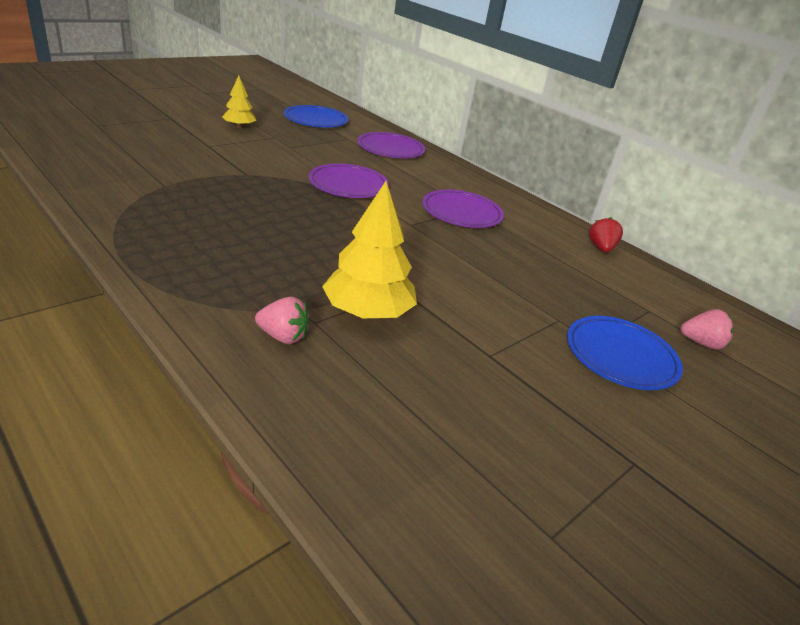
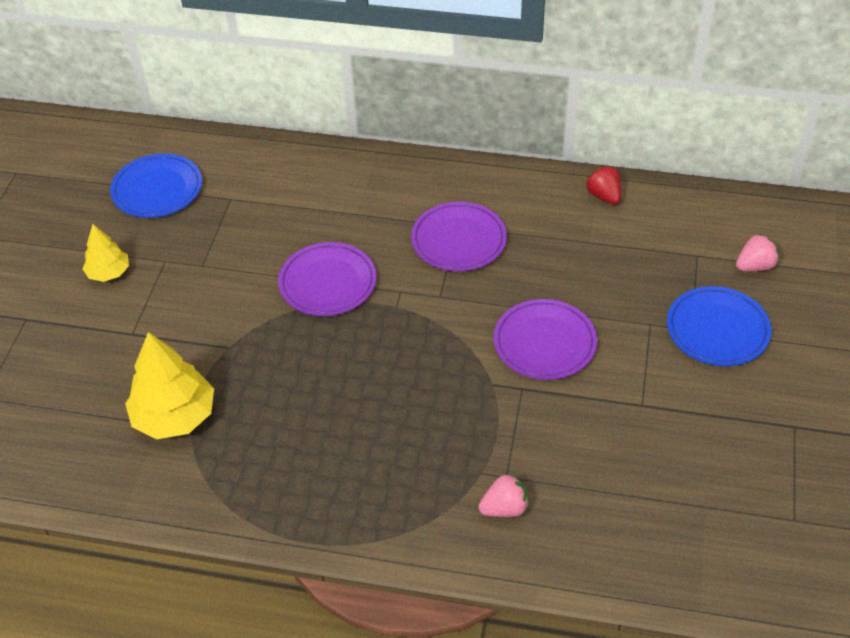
camera: 30 degrees left, 15 degrees up
(368, 312) = (527, 434): yellow tree -> yellow tree (175, 416)
(390, 149) = (289, 182): purple plate -> purple plate (544, 343)

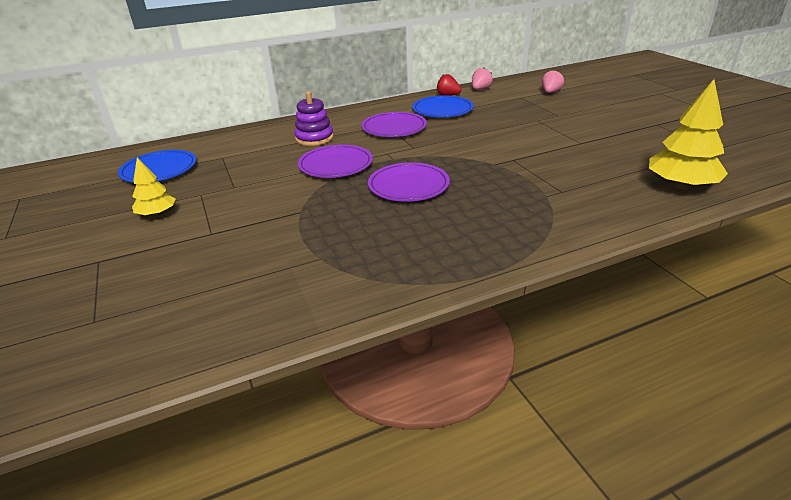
camera: 35 degrees left, 15 degrees down
(175, 416) = (299, 257): yellow tree -> yellow tree (680, 185)
(352, 212) = (314, 138): none -> purple stacking toy
(504, 508) = (583, 203): pink strawberry -> pink strawberry (480, 89)
(544, 343) = (497, 142): purple plate -> purple plate (408, 186)
(717, 329) = (569, 112): blue plate -> blue plate (442, 110)

